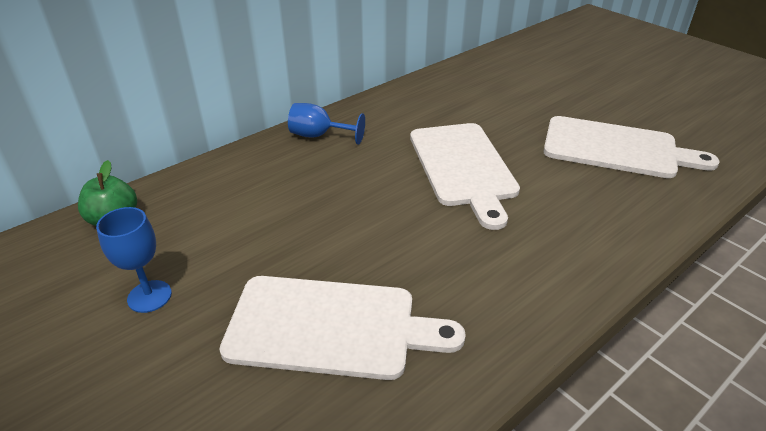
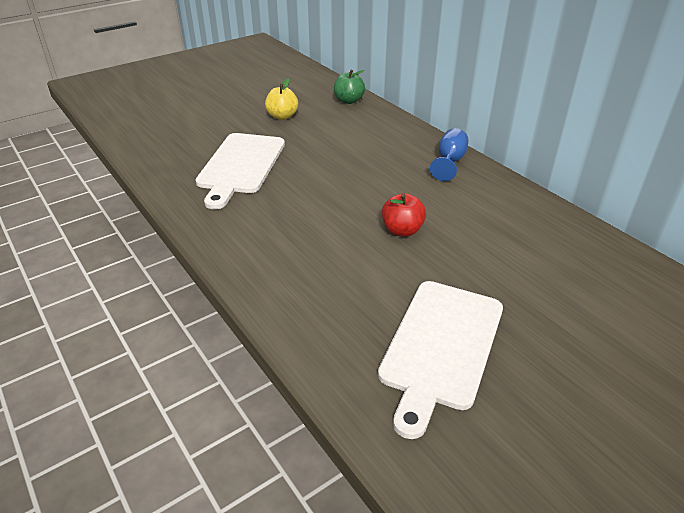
camera: 95 degrees right, 0 degrees up
(149, 296) = (282, 116): blue goblet -> yellow apple
(463, 167) = (402, 230): white cutting board -> red apple

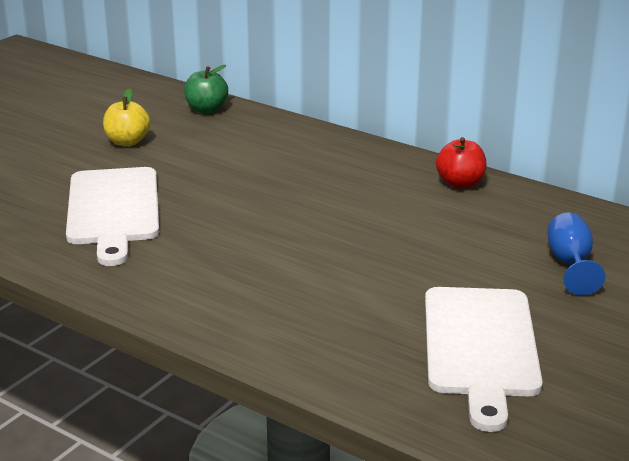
camera: 20 degrees left, 10 degrees down
(402, 230) = (370, 245): red apple -> red apple (460, 183)
(449, 162) = (382, 162): blue goblet -> blue goblet (570, 264)

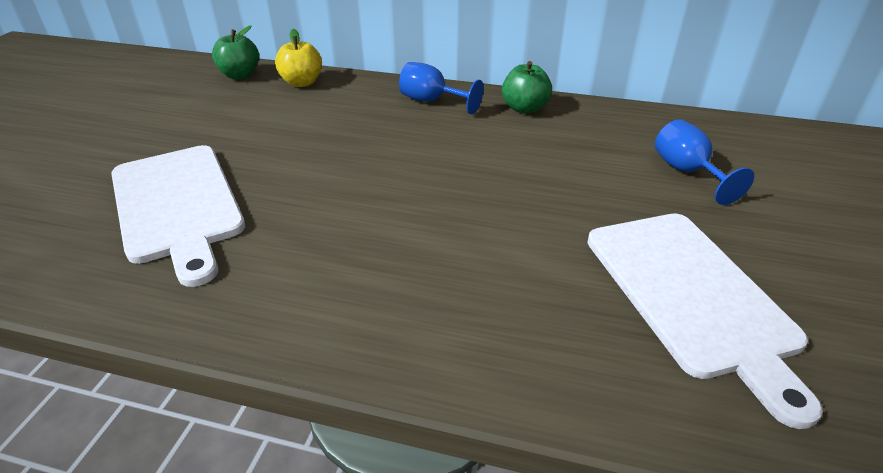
camera: 20 degrees left, 10 degrees up
(127, 142) = (167, 121): yellow apple -> yellow apple (302, 83)
(373, 162) = (432, 101): none -> blue goblet
(460, 183) = (524, 108): red apple -> green apple

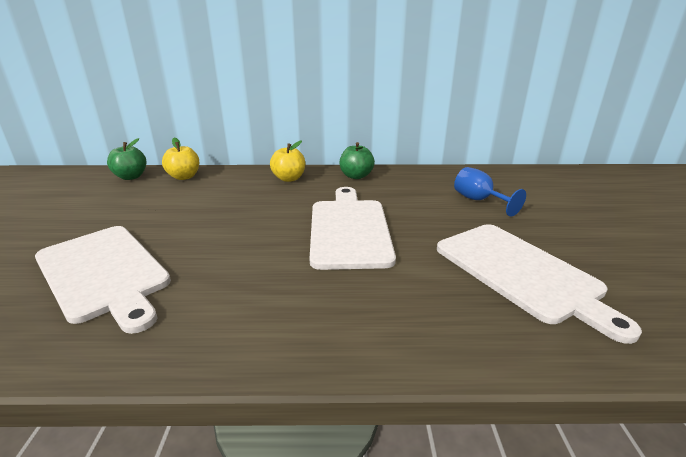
camera: 15 degrees left, 10 degrees down
(432, 101) = (289, 178): blue goblet -> yellow apple
(481, 191) = (349, 229): none -> white cutting board

